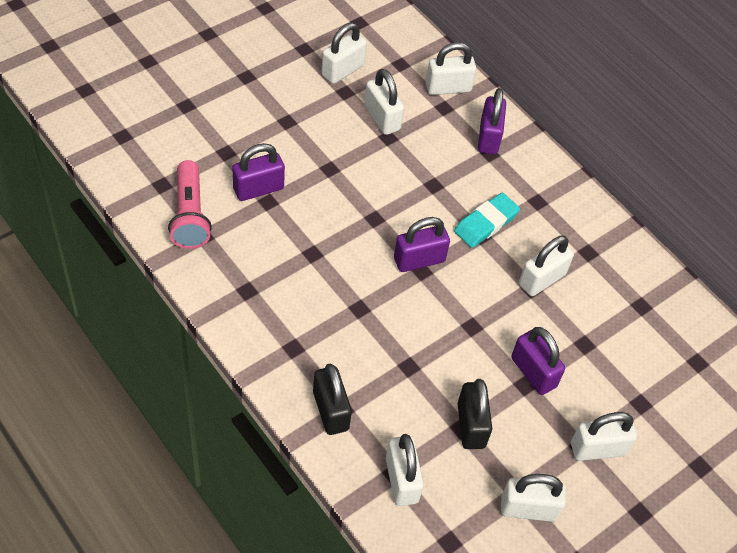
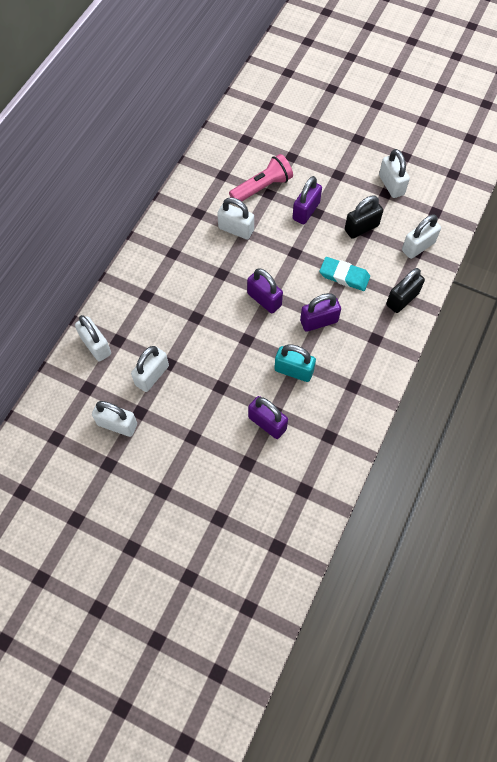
camera: 110 degrees left, 10 degrees up
(190, 215) = (318, 455): pink flashlight -> pink flashlight (262, 187)
(305, 243) = (293, 370): none -> turquoise padlock
(486, 223) = (210, 274): turquoise eraser -> turquoise eraser (344, 276)
(488, 137) = (131, 301): purple padlock -> purple padlock (319, 321)
(598, 448) = (333, 167): white padlock -> none

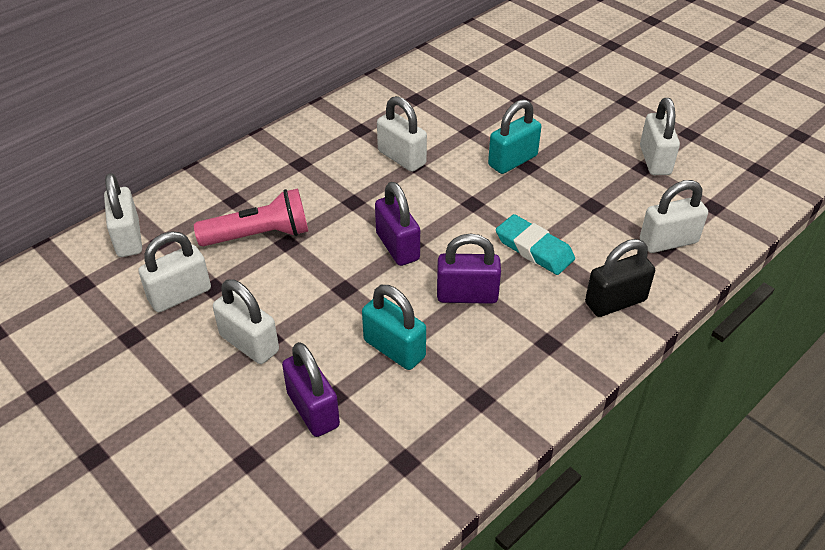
camera: 20 degrees right, 20 degrees down
(117, 424) = (89, 342): white padlock -> white padlock (249, 343)
(262, 187) = (463, 122): pink flashlight -> pink flashlight (259, 235)
(306, 211) = (512, 161): purple padlock -> turquoise padlock
(361, 228) = (587, 198): black padlock -> none

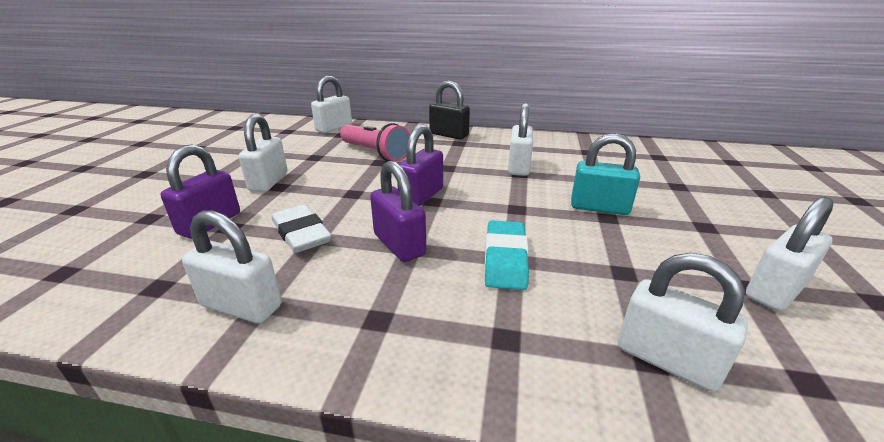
camera: 55 degrees right, 15 degrees down
(180, 295) = (299, 151): white padlock -> white padlock (241, 306)
(394, 349) = (301, 233): turquoise padlock -> white eraser
(615, 301) = (497, 350): black padlock -> black padlock (449, 135)

